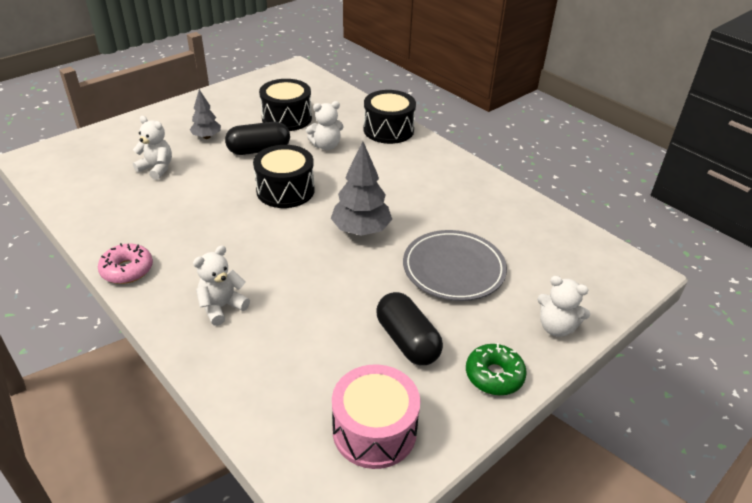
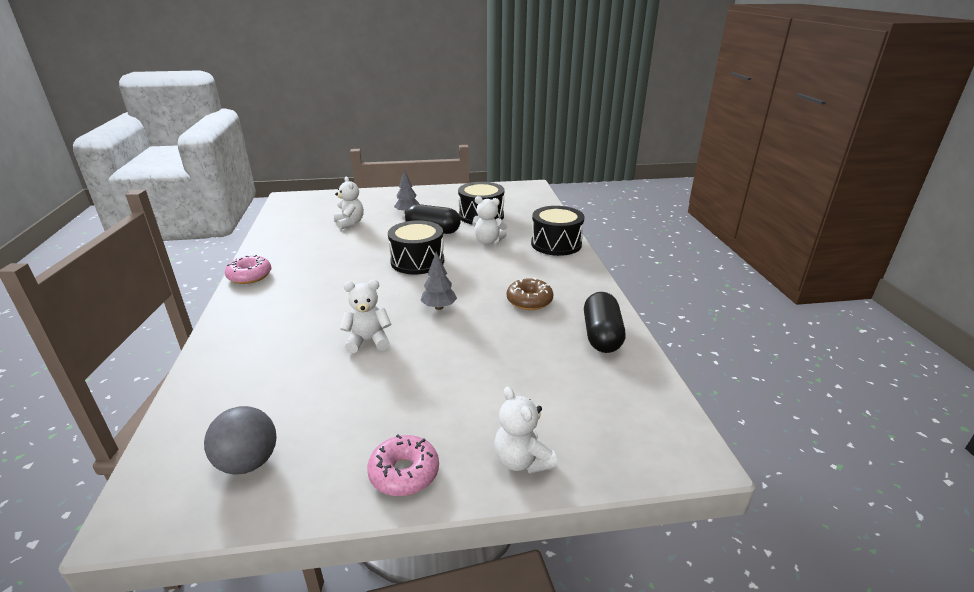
camera: 35 degrees right, 10 degrees down
(222, 307) = (271, 321): white teddy bear -> white teddy bear (368, 341)
(361, 230) = (439, 307): grey tree -> grey tree, size x0.60
(374, 430) = (248, 462): pink drum -> grey ball
(407, 341) = (367, 405): black capsule -> black capsule (601, 335)
(426, 196) = (529, 301): none -> brown donut
(453, 269) = (481, 366): grey plate -> none
(494, 375) = (404, 473): green donut -> pink donut

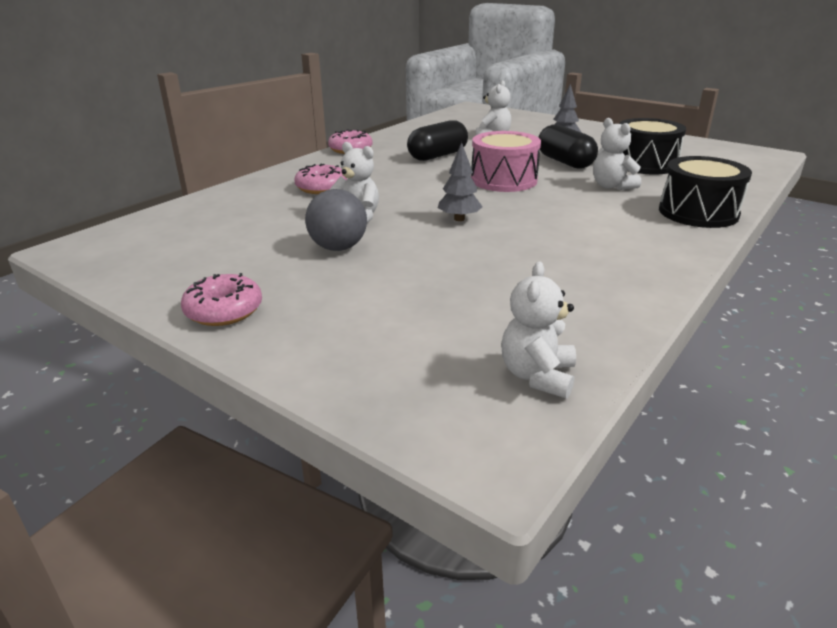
camera: 45 degrees right, 0 degrees up
(248, 462) = (157, 253): grey ball -> grey ball (338, 248)
(289, 325) = (321, 187): none -> pink donut
(417, 261) = (503, 180): black drum -> pink drum
(522, 461) = (317, 355): white teddy bear -> white teddy bear (537, 376)
(529, 301) = (564, 247): brown donut -> none
(601, 335) = (594, 308): black capsule -> black capsule (438, 156)

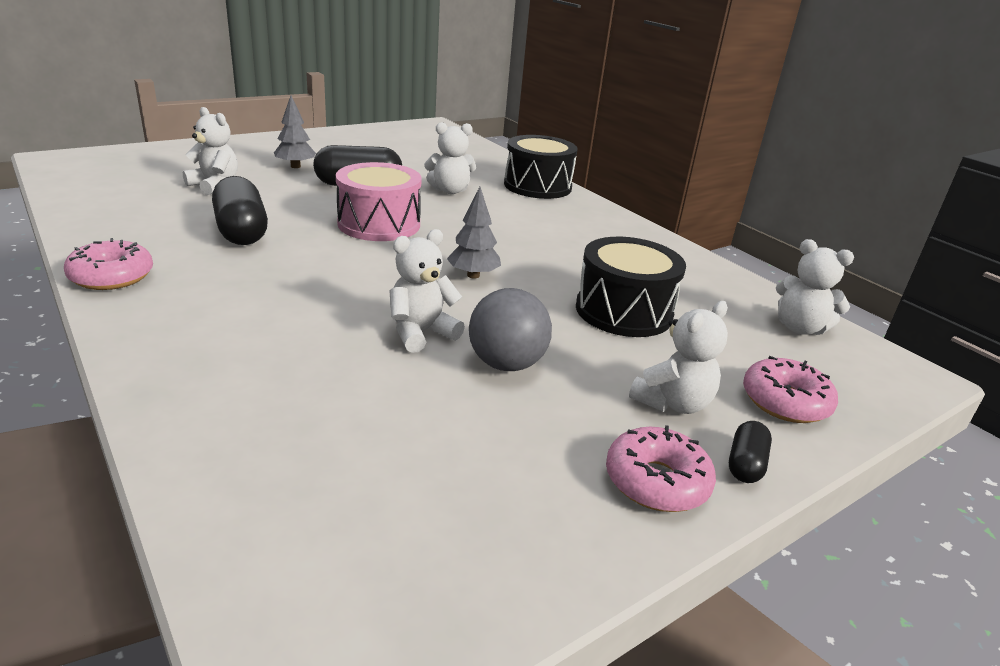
camera: 75 degrees left, 0 degrees up
(257, 345) = (745, 464): none -> black capsule
(321, 187) = (267, 334): pink donut -> pink donut (785, 402)
(327, 310) = (672, 403): none -> white teddy bear
(645, 164) = (406, 162): black drum -> black drum (623, 311)

